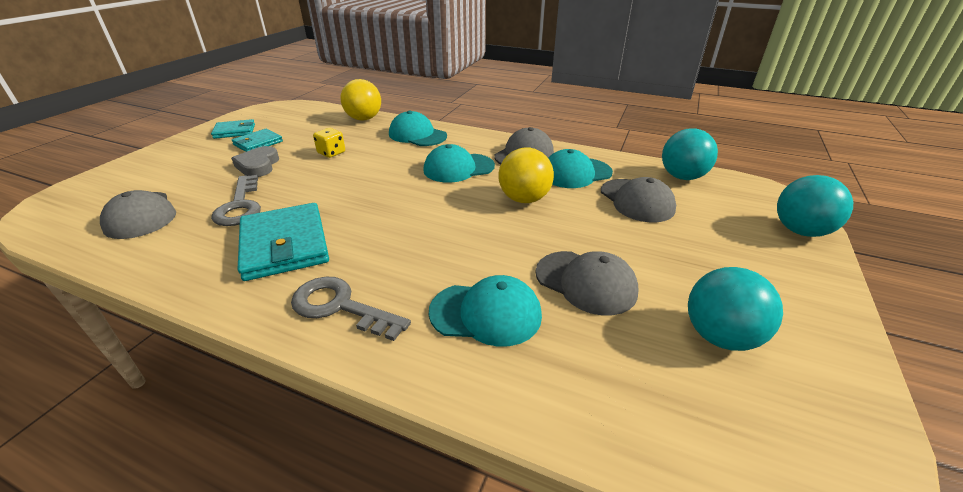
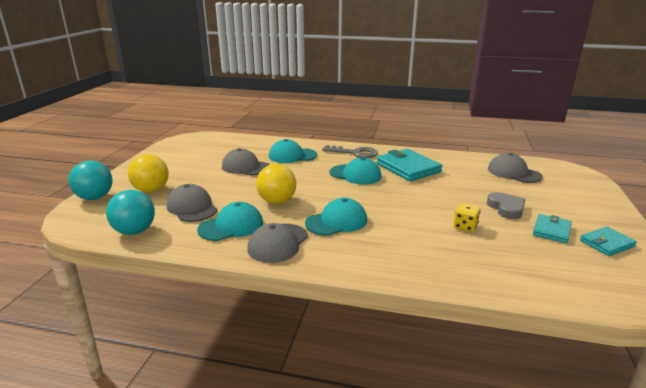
camera: 170 degrees right, 10 degrees down
(240, 206) = (465, 182): grey key -> none
(364, 119) = (498, 282): yellow ball -> yellow ball (151, 190)
(417, 135) = (404, 259): turquoise cap -> turquoise cap (355, 175)
(719, 336) = (195, 157): turquoise ball -> none

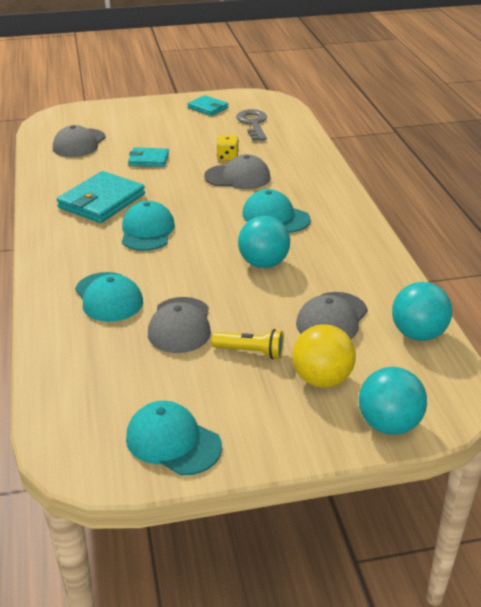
camera: 115 degrees left, 10 degrees up
(199, 178) = (250, 352): none -> yellow flashlight
(231, 226) = (343, 273): turquoise cap -> turquoise cap (173, 441)
(277, 201) = (263, 263): yellow ball -> turquoise ball
(278, 243) = (344, 236): grey cap -> grey cap (238, 177)
(355, 153) = (67, 247): grey key -> grey key (253, 124)
(506, 208) = (175, 143): grey heart -> none
(551, 230) = (203, 125): turquoise wallet -> turquoise wallet (149, 159)

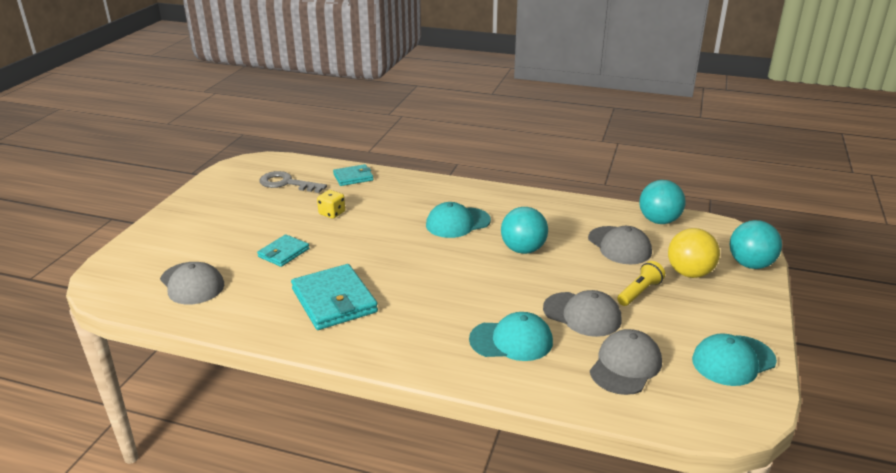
camera: 60 degrees left, 5 degrees down
(147, 231) = (417, 290): turquoise cap -> none
(208, 108) = (222, 194): turquoise wallet -> turquoise wallet (353, 177)
(238, 177) = (374, 219): grey cap -> grey cap (625, 365)

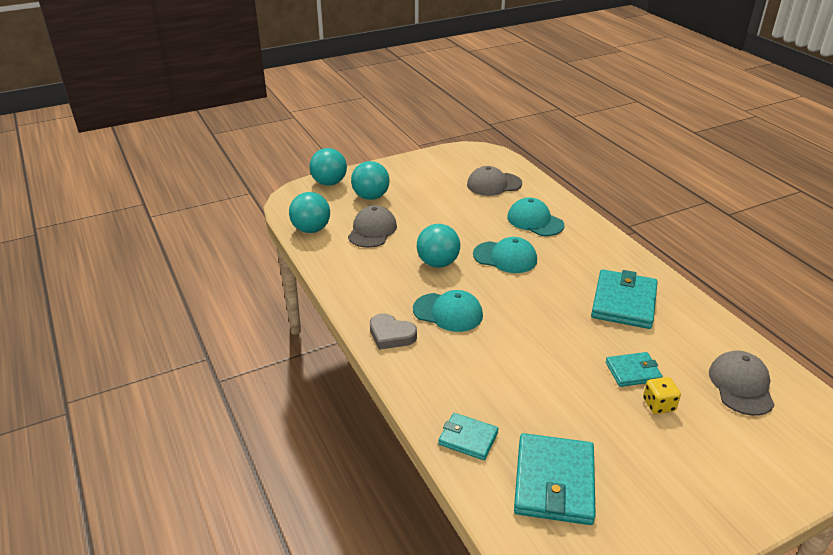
camera: 135 degrees left, 5 degrees up
(287, 183) = (554, 482): grey key -> turquoise wallet
(332, 213) = (545, 394): yellow dice -> yellow dice (658, 405)
(470, 194) = (391, 335): none -> grey heart
(582, 314) = (473, 211): grey cap -> none
(639, 292) = (419, 204): yellow flashlight -> none
(689, 273) = (371, 197): yellow ball -> turquoise ball
(733, 360) = (440, 162): turquoise cap -> turquoise cap (505, 257)

